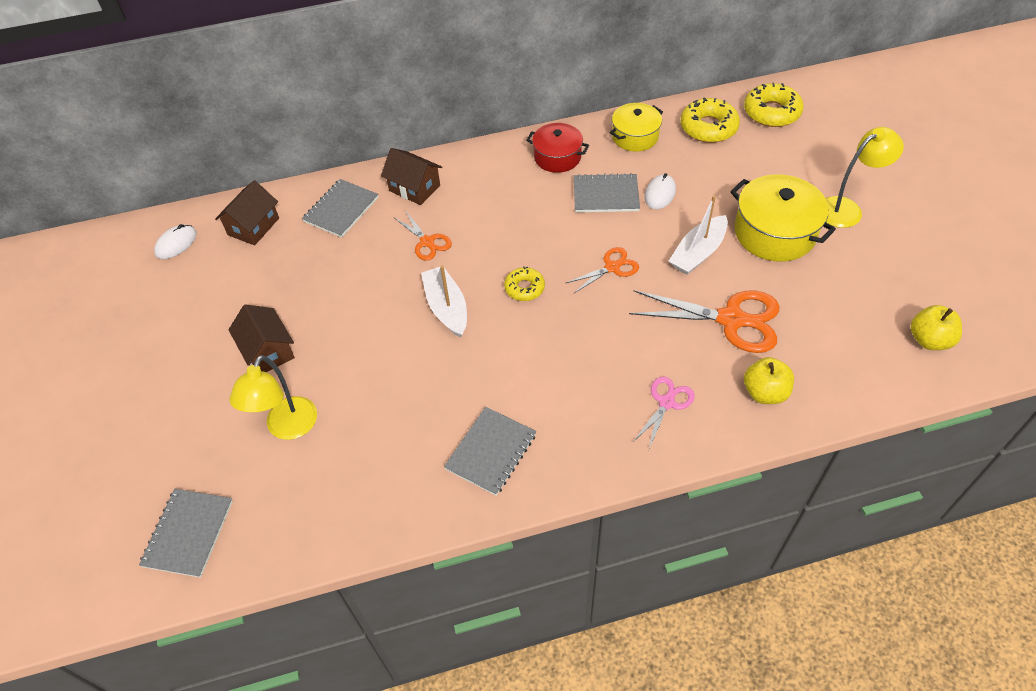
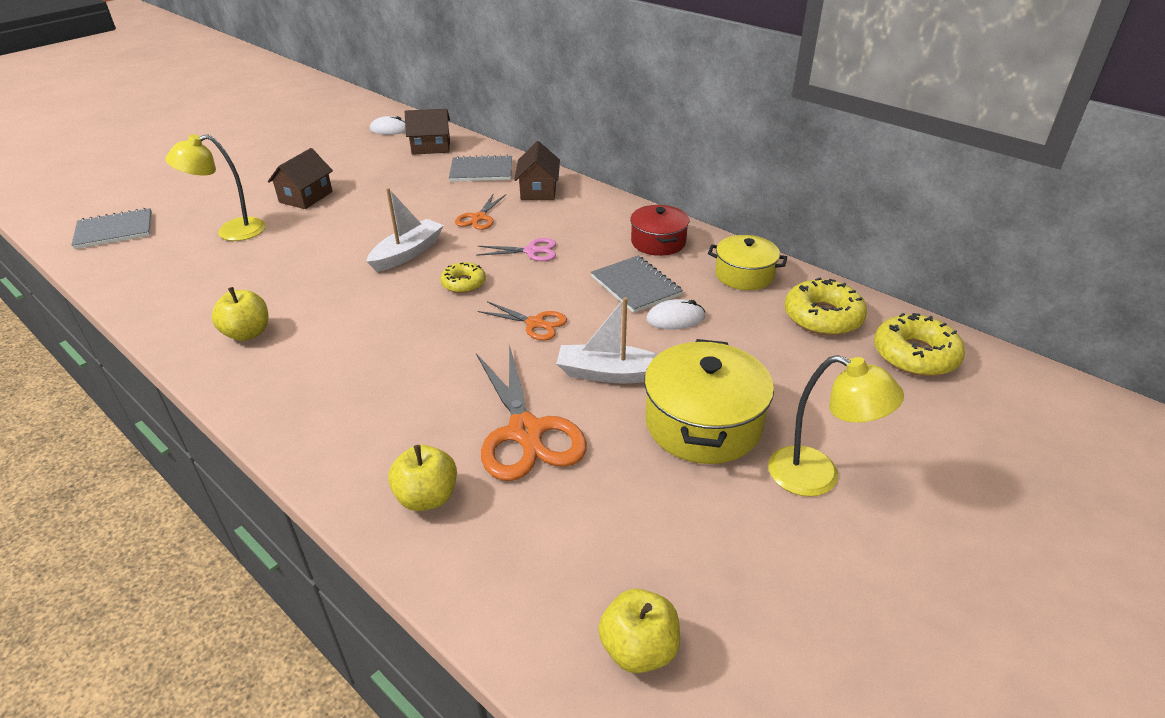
camera: 55 degrees right, 15 degrees down
(491, 452) = (247, 333): grey notebook -> yellow apple
(666, 402) = (367, 422): pink scissors -> pink scissors (531, 251)

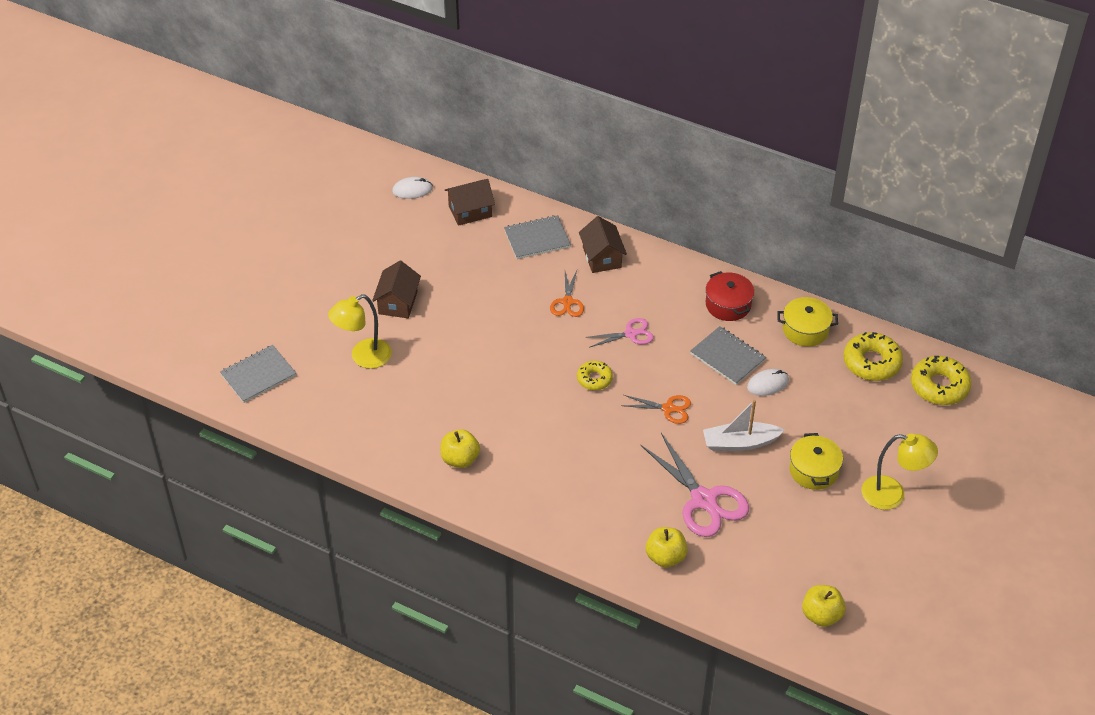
camera: 15 degrees left, 10 degrees up
(407, 253) = (531, 355): white boat -> none
(526, 432) = (704, 500): orange scissors -> pink scissors
(703, 423) = (813, 470): yellow pot -> yellow pot, size x0.64

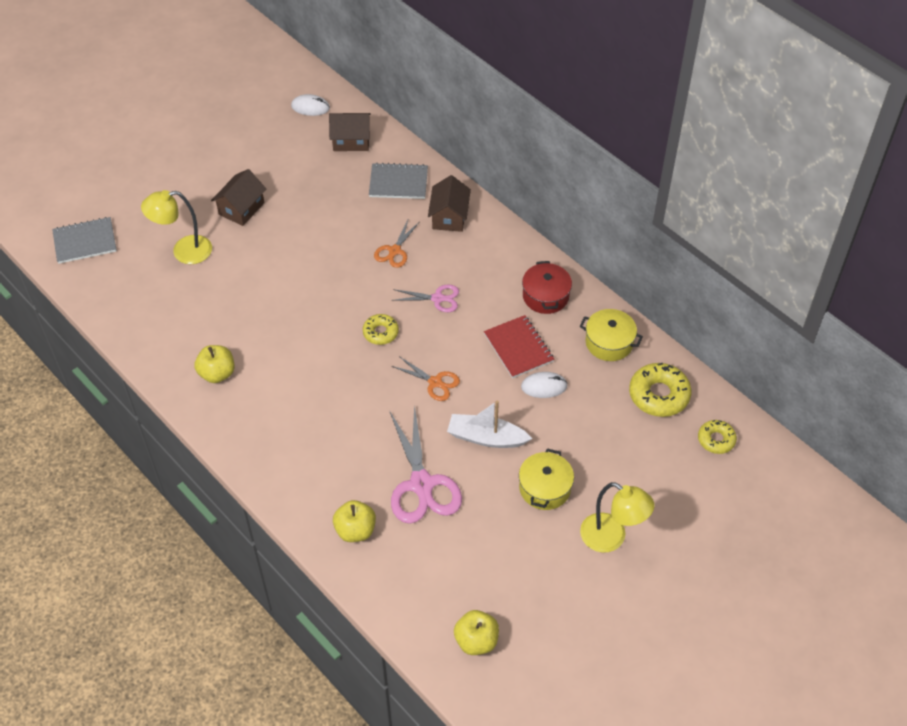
camera: 20 degrees right, 5 degrees up
(727, 357) = (518, 348): grey notebook -> red notebook
(939, 386) = (716, 440): yellow donut -> yellow donut, size x0.61

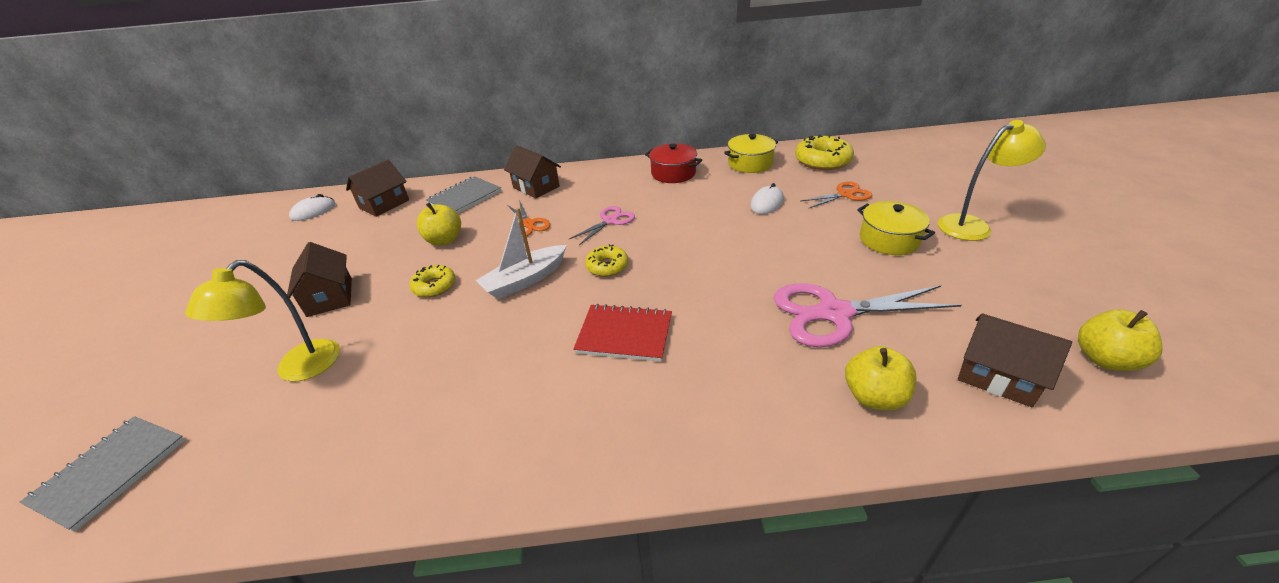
camera: 50 degrees left, 15 degrees down
(217, 373) = (504, 424): yellow apple -> yellow apple (444, 240)
(418, 587) = (998, 376): none -> brown house
(422, 485) = (834, 313): pink scissors -> pink scissors turned 150 degrees clockwise
(435, 382) = (704, 256): orange scissors -> orange scissors (845, 194)
(486, 437) = (800, 250): white boat -> white boat (525, 280)
(518, 348) = (712, 201): red notebook -> red notebook (624, 334)
(716, 440) = (886, 153): yellow donut -> yellow donut (434, 286)

